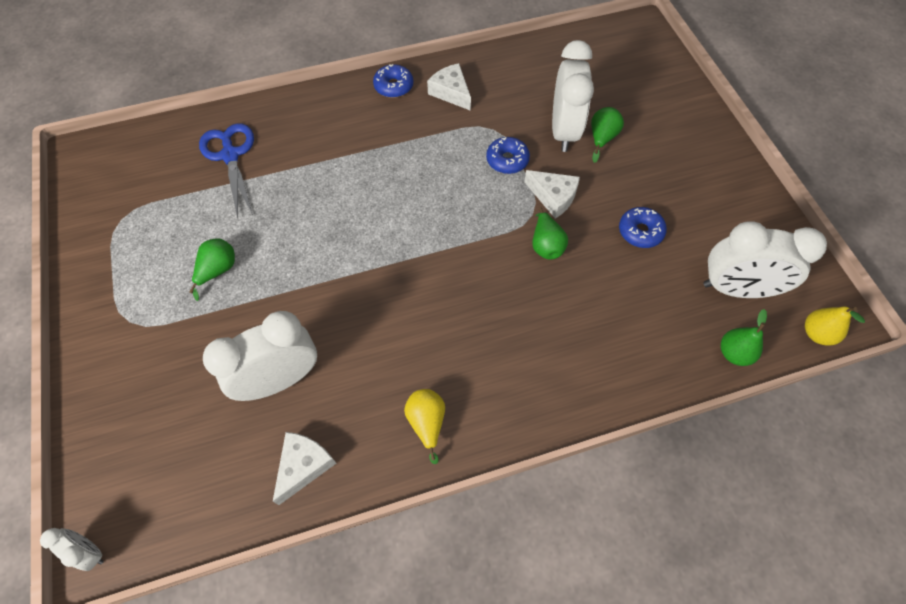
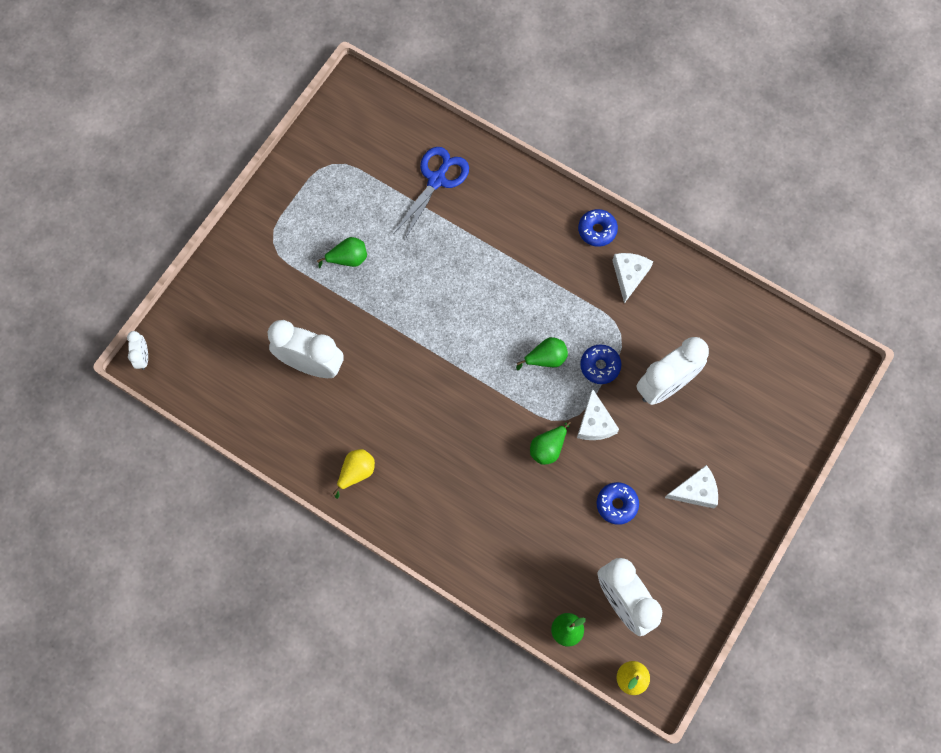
camera: 50 degrees right, 10 degrees up
(303, 466) = (274, 425): white cheese -> white cheese (695, 491)
(602, 138) = (683, 418): green pear -> green pear (546, 358)

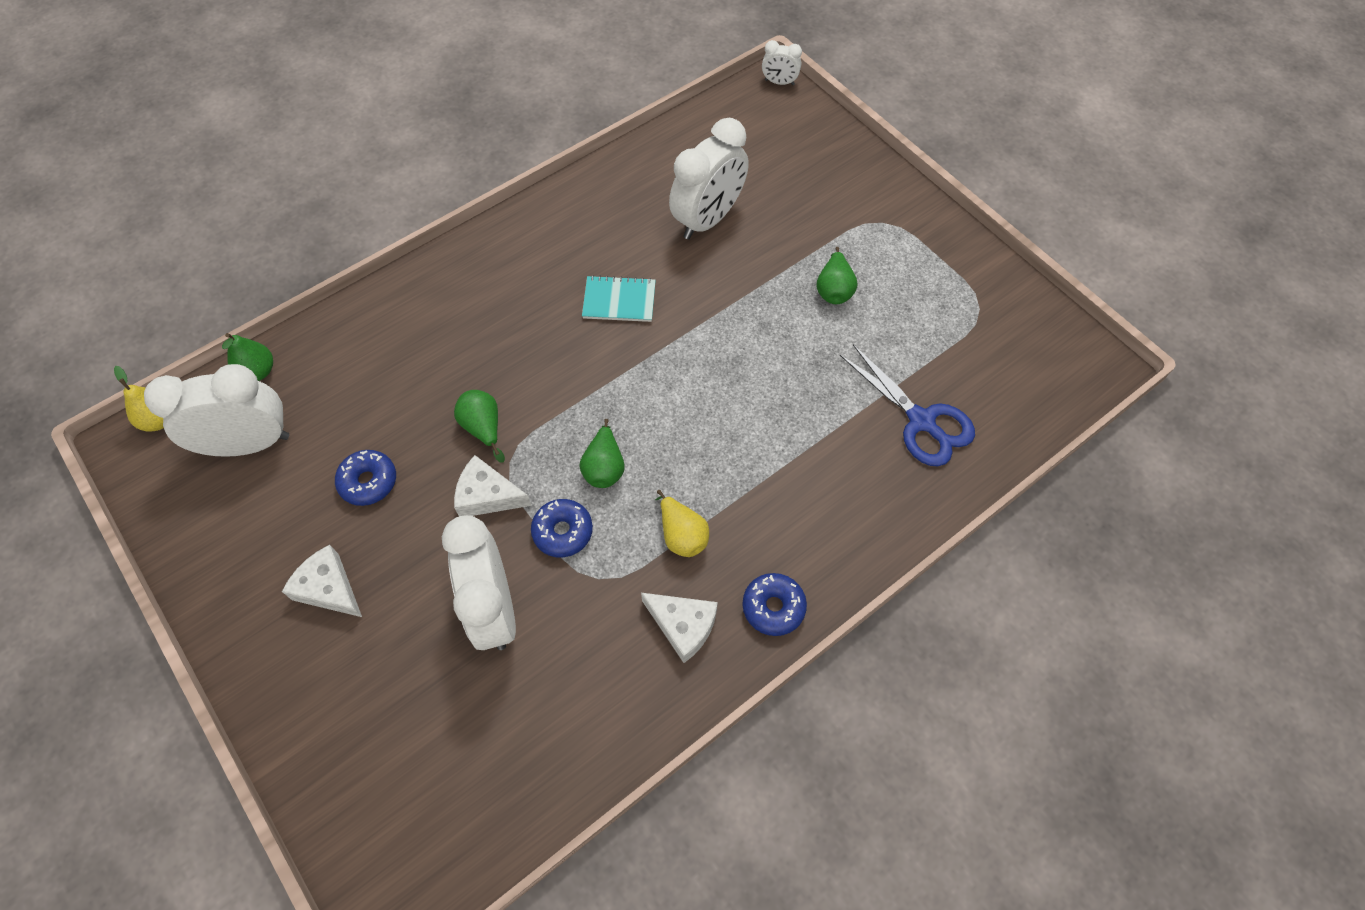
camera: 110 degrees right, 10 degrees down
(356, 472) = (557, 226): yellow pear -> yellow pear (682, 535)
(410, 400) = (619, 300): none -> turquoise notebook
(695, 491) = (328, 588): white cheese -> white cheese turned 120 degrees clockwise

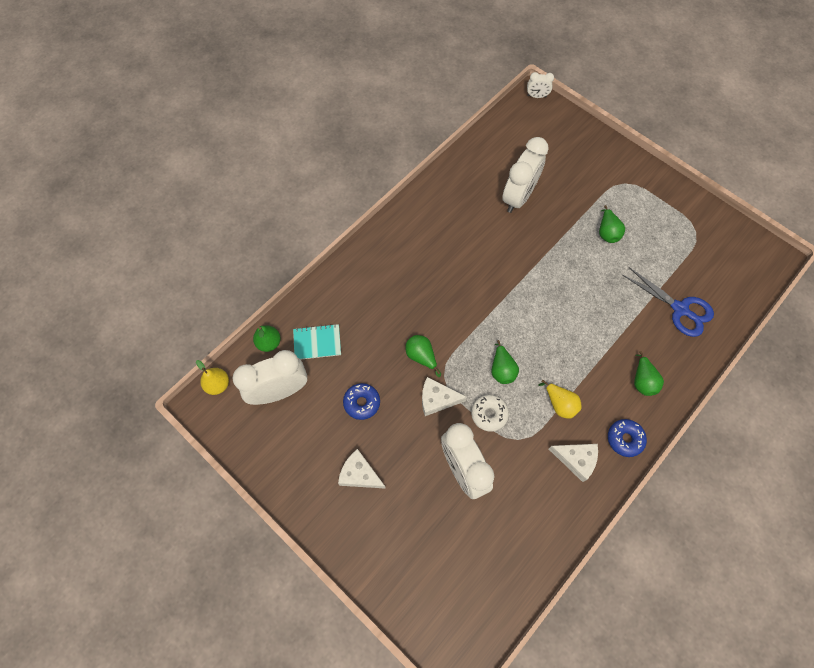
camera: 10 degrees left, 5 degrees up
(563, 531) = (489, 414): blue donut -> white donut
(619, 300) = (479, 260): turquoise notebook -> turquoise notebook (317, 342)
(828, 521) = (642, 381): none -> green pear

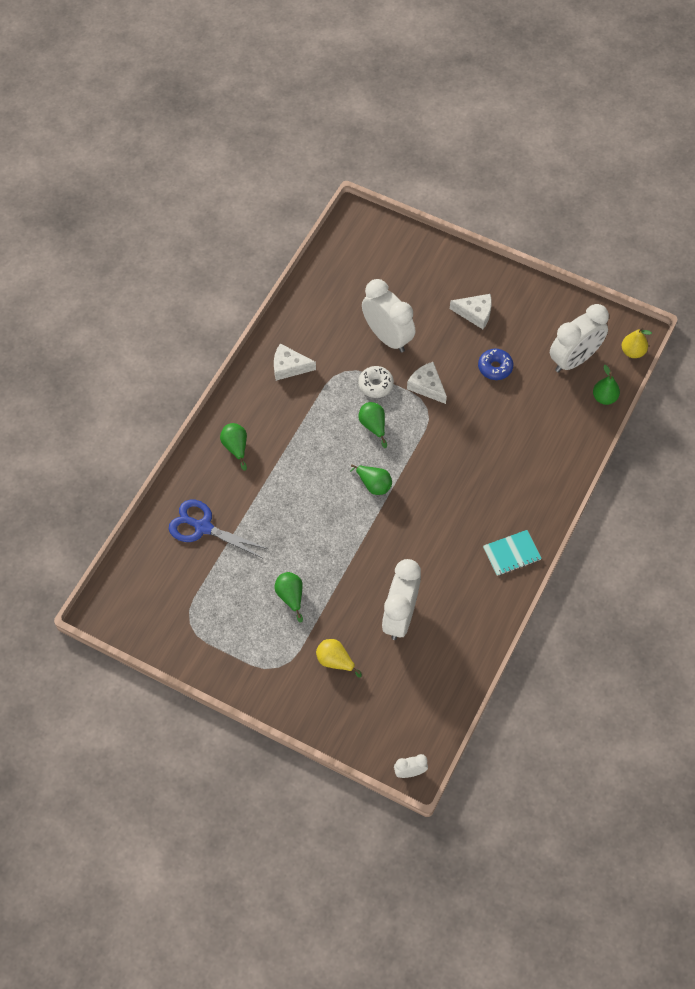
camera: 165 degrees right, 5 degrees down
(317, 342) = (558, 408): turquoise notebook -> turquoise notebook (511, 553)
(421, 356) = (454, 419): green pear -> green pear (373, 485)
(437, 399) = (427, 386): white cheese -> white cheese turned 120 degrees counterclockwise
(560, 404) = (312, 408): yellow pear -> yellow pear (335, 661)
(624, 439) = (247, 393): blue donut -> none

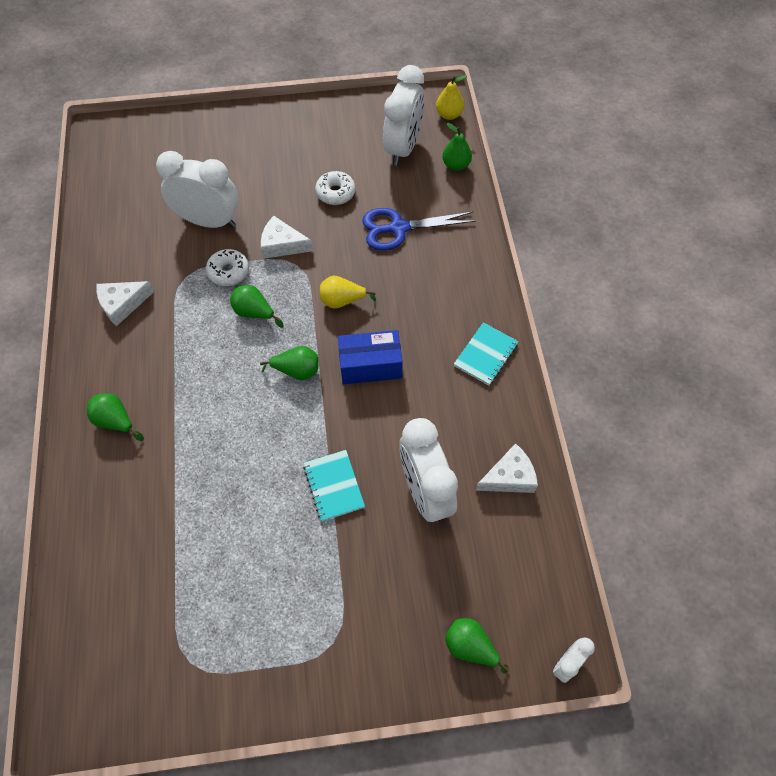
camera: 35 degrees left, 0 degrees up
(203, 527) = (133, 535): blue scissors -> blue scissors (398, 228)
(290, 596) = (290, 549): green pear -> green pear (470, 647)
(335, 661) = (392, 590): yellow pear -> yellow pear (342, 301)
(344, 575) = (334, 486): none -> turquoise notebook
(426, 511) = (370, 365): none -> blue box
(475, 313) = (280, 156): white cheese -> white cheese (509, 477)
(495, 367) = (335, 193): blue donut -> white donut

